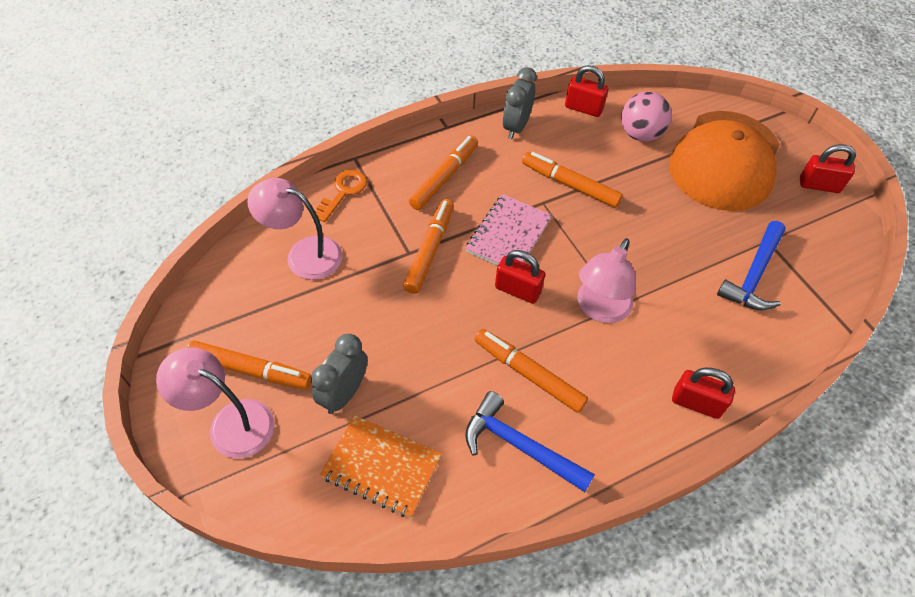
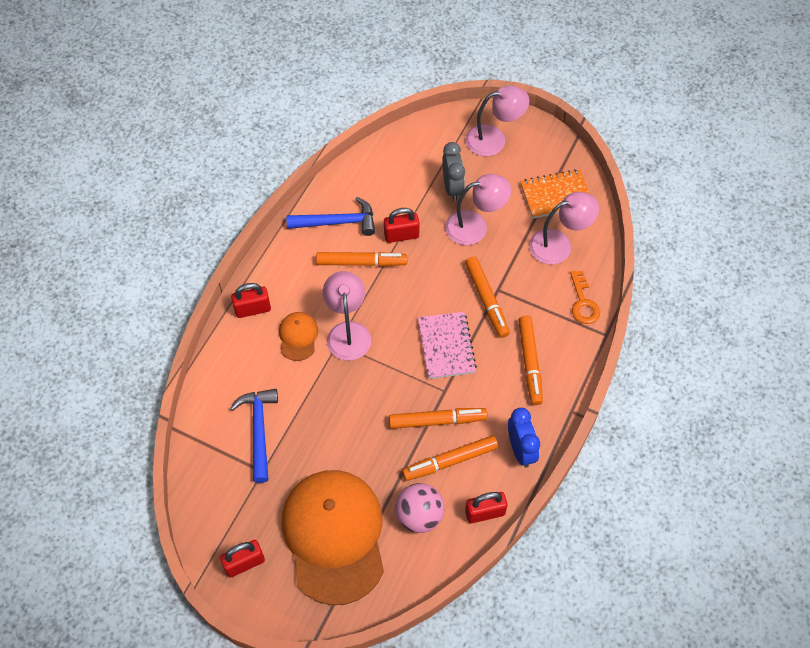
camera: 145 degrees right, 5 degrees up
(250, 370) = (513, 166): orange marker -> orange marker (450, 461)
(366, 329) = (475, 226): none -> pink lamp
(381, 467) = (399, 168): orange notebook -> orange notebook (556, 195)
(516, 127) = (520, 450): grey clock -> blue clock
(517, 290) = (408, 310): red padlock -> red padlock (401, 235)
(659, 338) = (298, 337): none -> orange cap

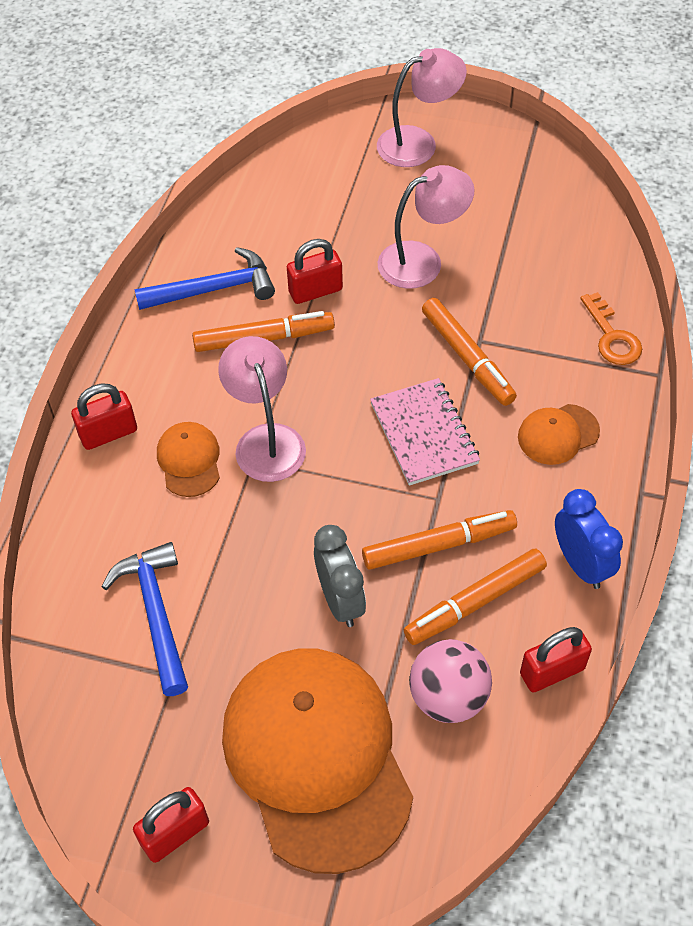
camera: 10 degrees left, 5 degrees down
(452, 187) = (374, 215): grey clock -> grey clock (340, 600)
(530, 363) = (558, 434): orange marker -> orange cap
(556, 195) = (528, 201): orange notebook -> none
(559, 244) = (552, 264): pink lamp -> none

